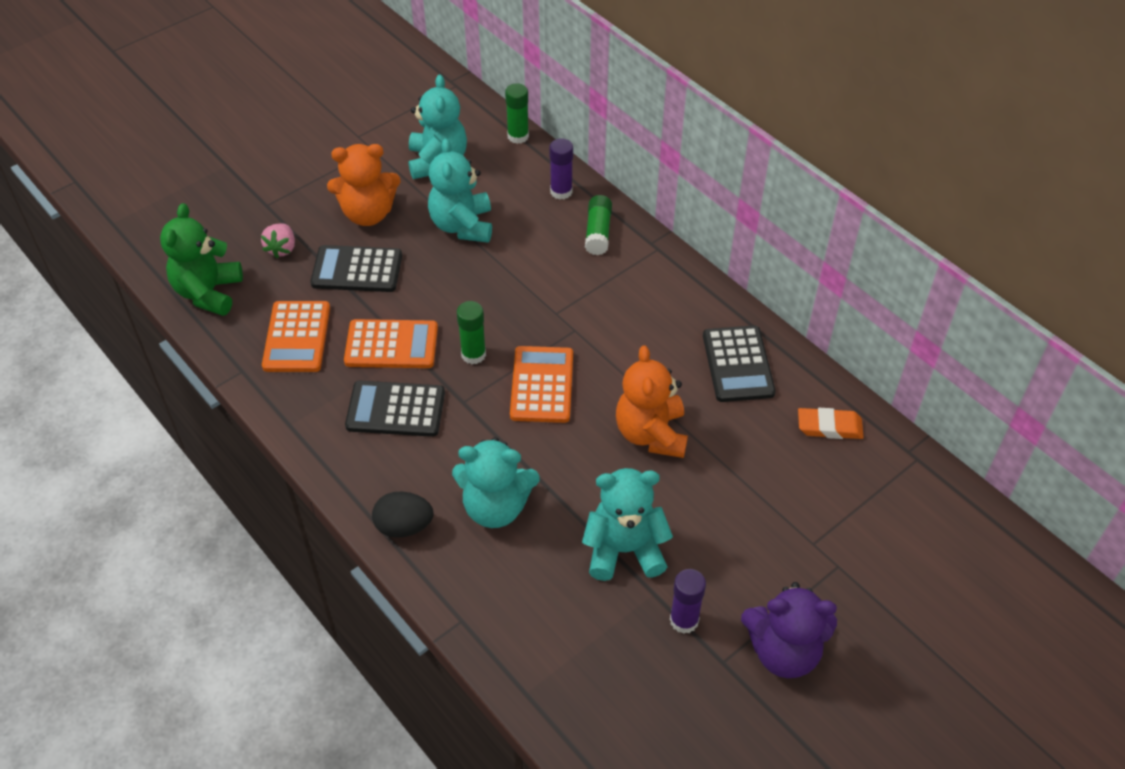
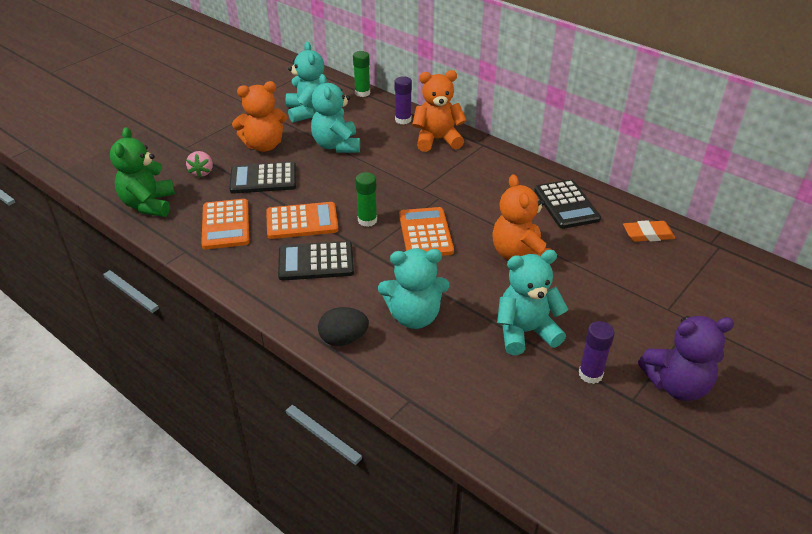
camera: 10 degrees left, 10 degrees down
(598, 232) = (437, 140): green glue stick -> orange teddy bear

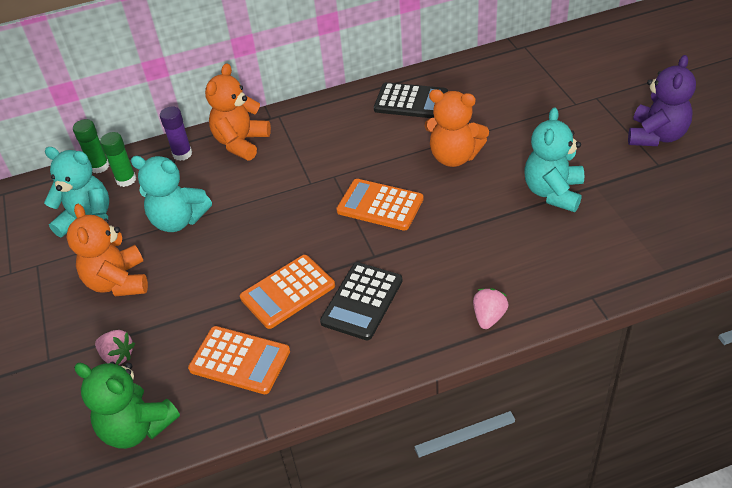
camera: 55 degrees left, 5 degrees up
(263, 179) = (183, 301): black calculator -> none
(264, 145) = (118, 282): orange teddy bear -> orange teddy bear turned 150 degrees clockwise
(302, 221) = (287, 292): orange calculator -> orange calculator turned 150 degrees counterclockwise
(343, 339) = (489, 317): black egg -> pink strawberry
(367, 220) = (327, 240): green glue stick -> green glue stick (126, 180)
(414, 316) = (489, 255): turquoise teddy bear -> none
(590, 374) = (621, 175): purple glue stick -> none
(648, 234) = (484, 74): orange eraser -> none

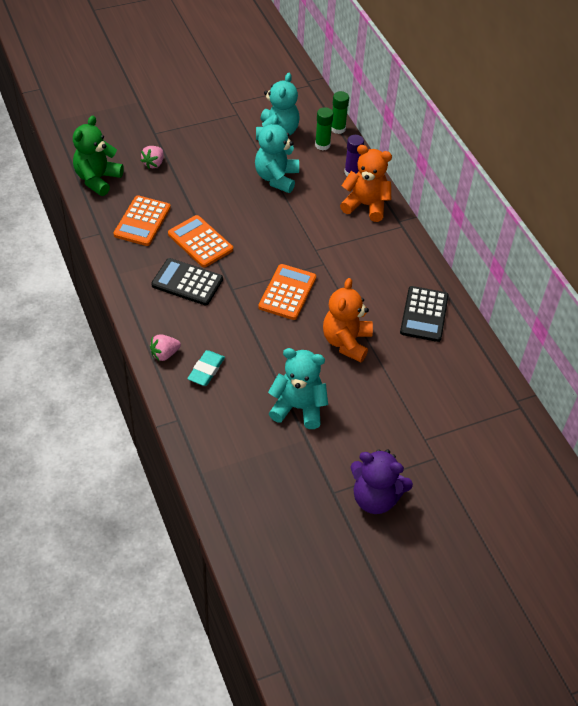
camera: 80 degrees right, 5 degrees up
(118, 282) = (218, 155): orange teddy bear -> none
(489, 317) = (164, 354): pink strawberry -> pink strawberry turned 135 degrees clockwise
(510, 274) = (206, 370): none -> turquoise eraser

